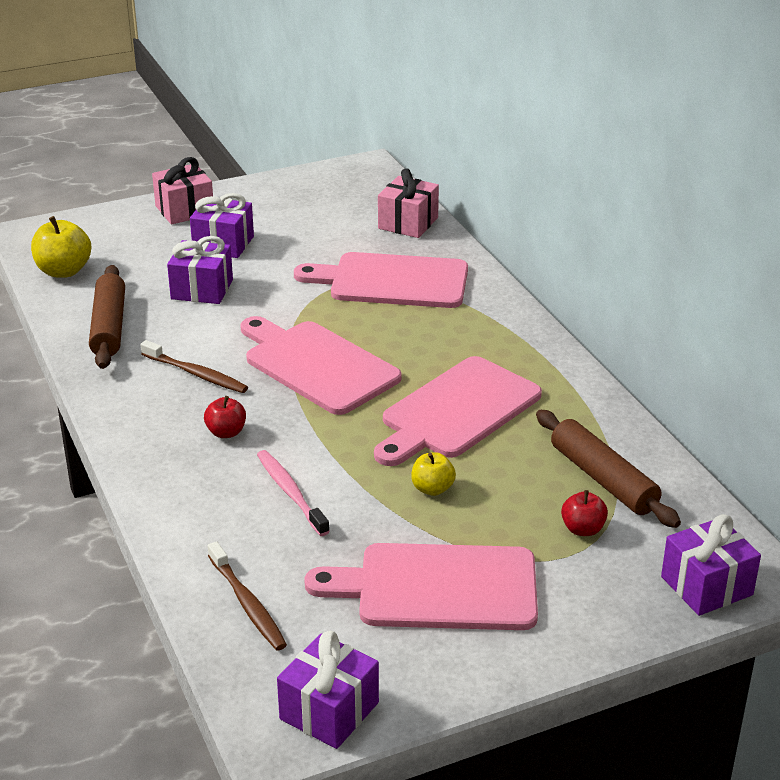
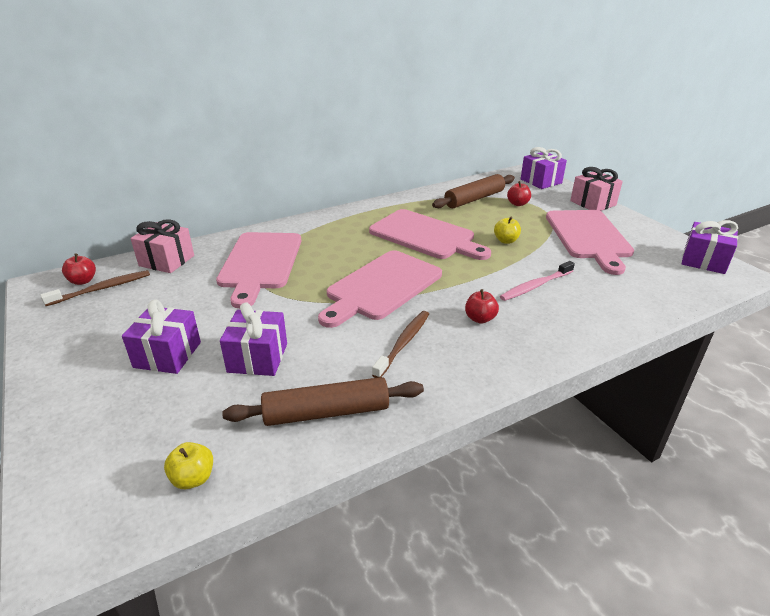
camera: 95 degrees left, 0 degrees up
(64, 271) = (193, 478): yellow apple -> yellow apple, size x0.60
(184, 210) = (72, 393): pink gift -> pink gift (593, 203)
(247, 604) = (649, 292): brown toothbrush -> brown toothbrush (102, 289)
(370, 184) = (83, 281): none -> red apple

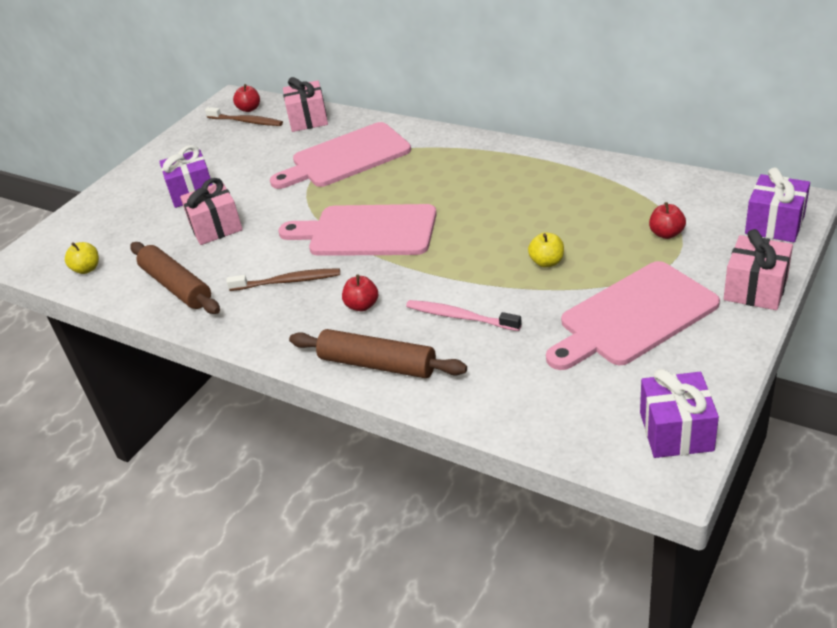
camera: 65 degrees right, 5 degrees up
(258, 358) = (216, 227): purple gift -> pink gift
(425, 236) = (497, 210): pink cutting board -> none
(474, 199) = (637, 200): brown rolling pin -> brown rolling pin (377, 364)

